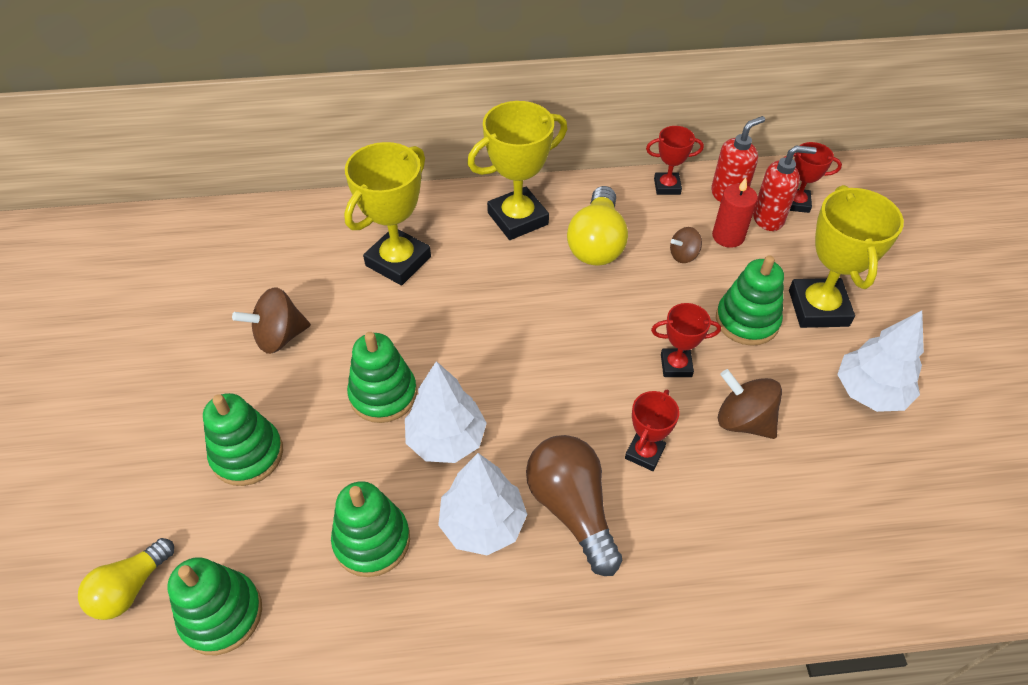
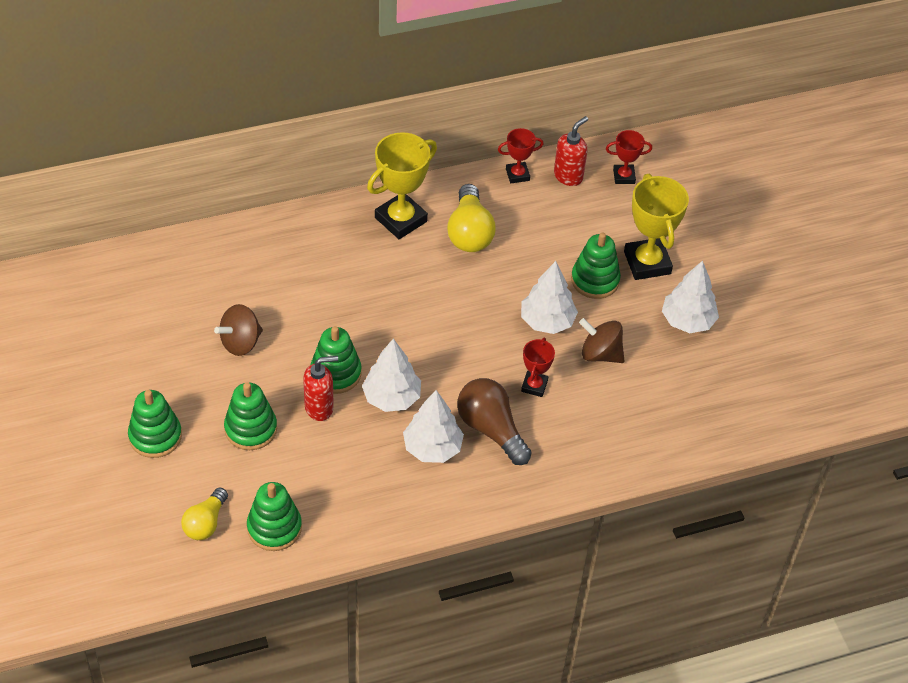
camera: 15 degrees left, 0 degrees up
(372, 541) = (360, 470): green stacking toy -> green stacking toy (155, 436)
(398, 261) = (313, 269): yellow trophy -> none
(676, 365) = (547, 321): red trophy -> white tree
(683, 255) = (540, 234): brown spinning top -> none
(728, 236) = (572, 213): red candle -> none
(768, 218) = (603, 193): red soap dispenser -> red soap dispenser (319, 408)

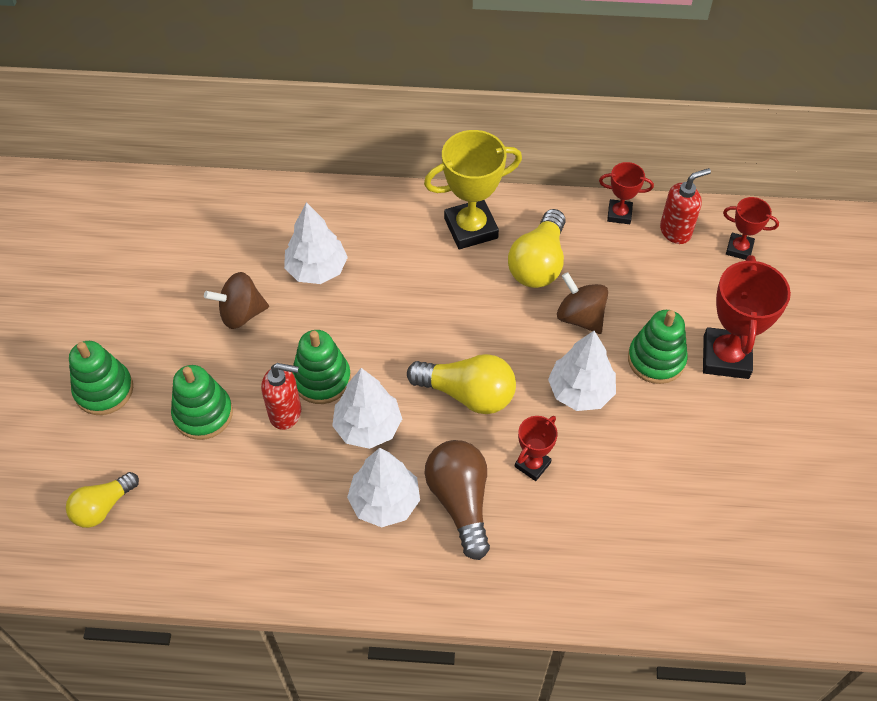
camera: 25 degrees right, 5 degrees up
(274, 528) = (170, 538): green stacking toy -> none
(459, 349) = (467, 394): none -> yellow light bulb
(600, 354) = (625, 450): brown spinning top -> brown spinning top (580, 317)
(647, 263) = (726, 357): yellow trophy -> red trophy
(687, 321) = (746, 442): white tree -> white tree (317, 269)

